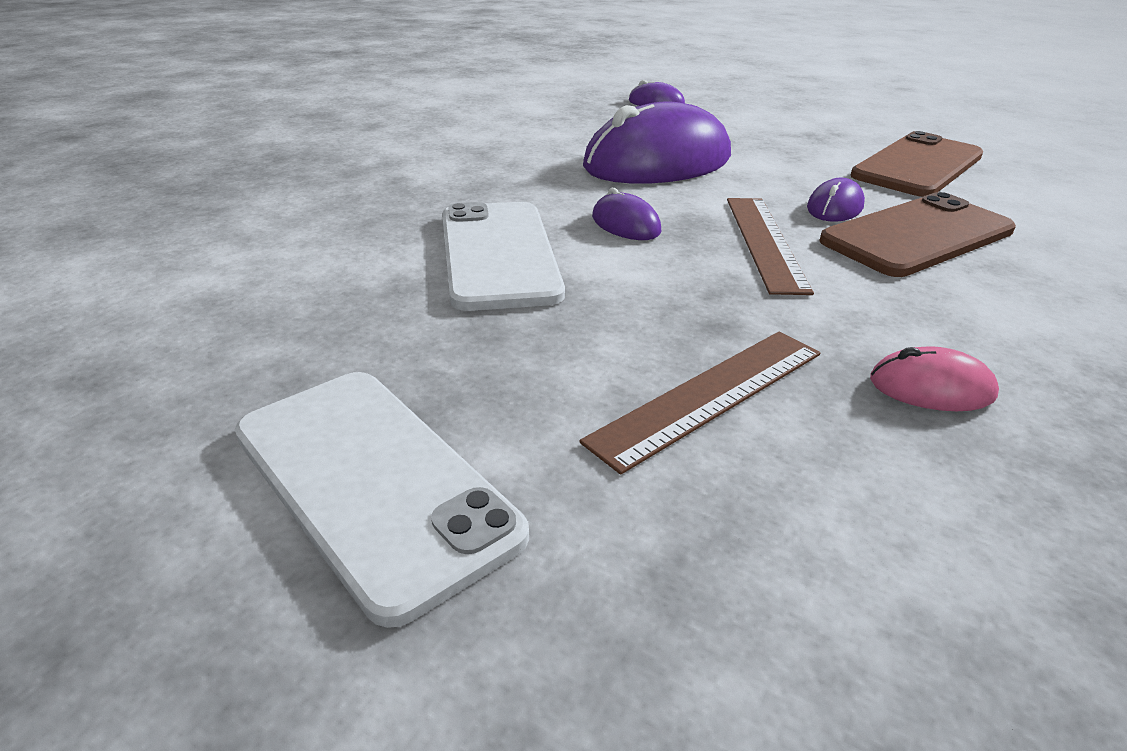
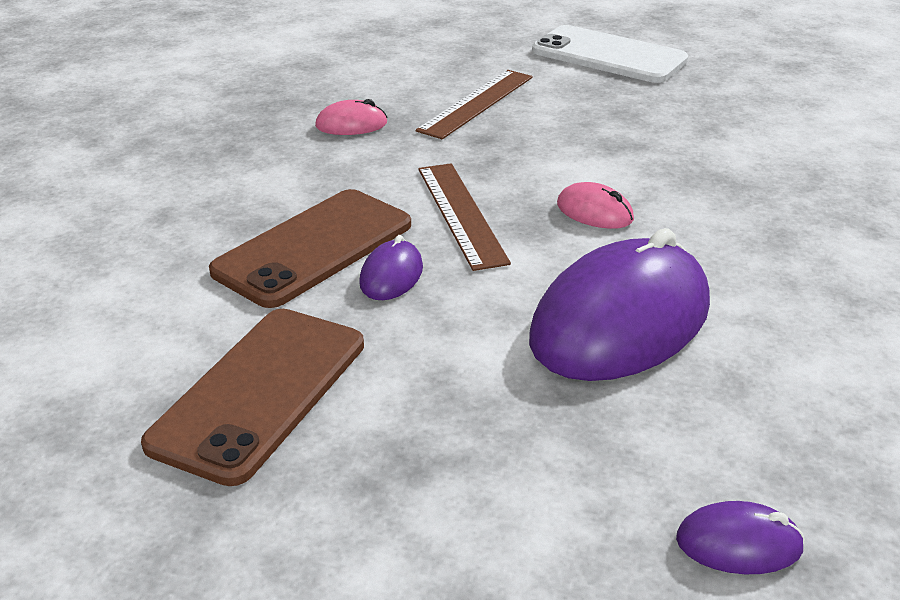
camera: 165 degrees right, 0 degrees up
(499, 254) = (672, 163): white phone -> none
(625, 224) = (594, 212): purple mouse -> pink mouse

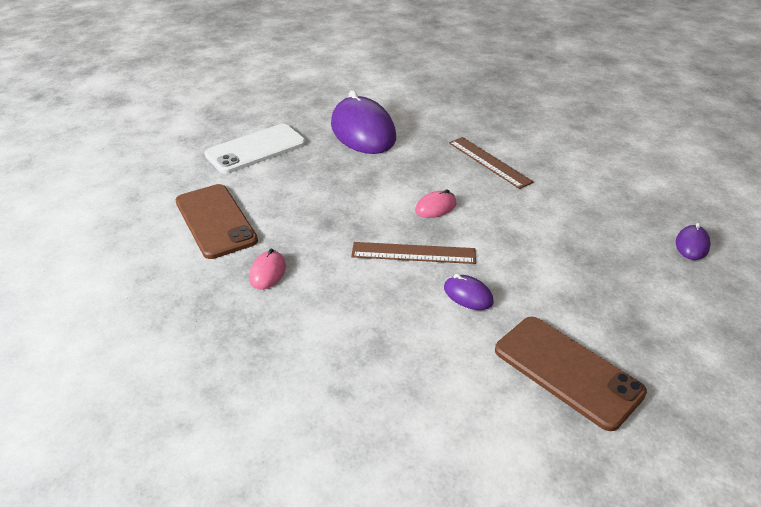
camera: 70 degrees left, 5 degrees up
(313, 248) = (423, 321): brown phone -> brown phone (215, 221)
(476, 103) = (278, 213): brown ruler -> brown ruler (489, 162)
(620, 322) = (539, 229): purple mouse -> purple mouse (363, 131)

